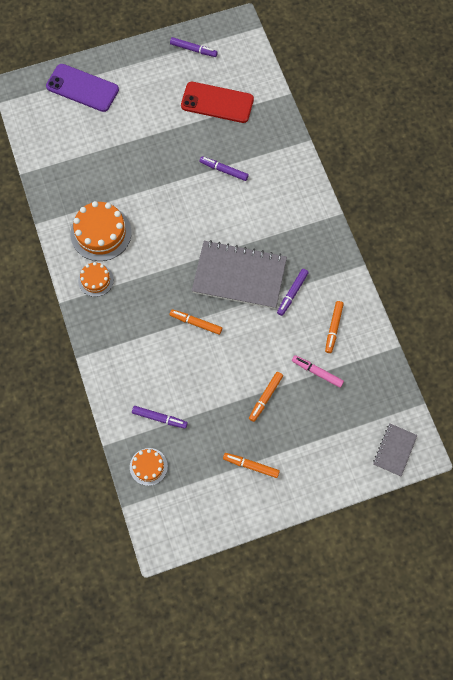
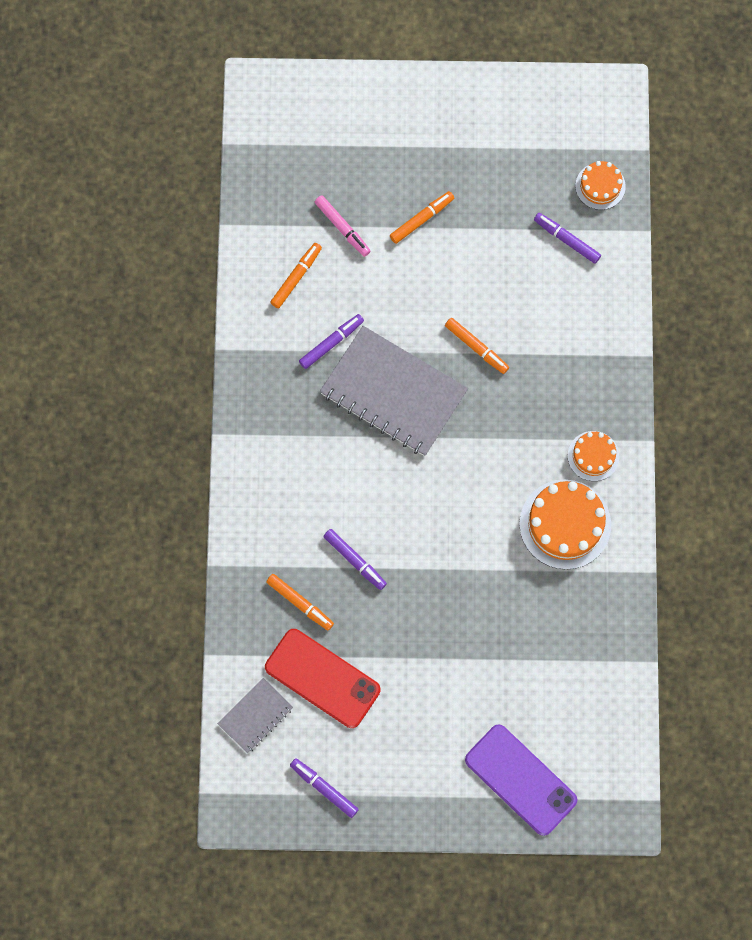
camera: 160 degrees left, 5 degrees up
(251, 466) = (472, 144): orange marker -> orange marker (300, 603)
(394, 450) = (287, 102): grey notebook -> grey notebook (255, 716)

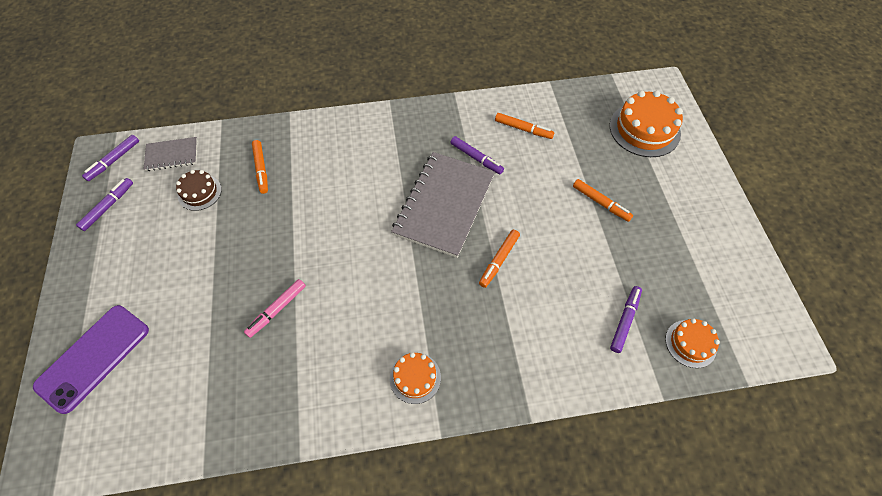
camera: 80 degrees right, 15 degrees down
(255, 716) = (172, 155): grey notebook -> grey notebook turned 45 degrees counterclockwise
(300, 603) = (261, 169): orange marker -> orange marker turned 45 degrees counterclockwise
(322, 678) = (199, 192): red phone -> brown cake
(342, 228) = (573, 151): pink marker -> pink marker (277, 310)
(355, 560) = (298, 199): purple marker -> purple marker (114, 160)
(565, 524) = (343, 361): orange cake -> orange cake (644, 129)

